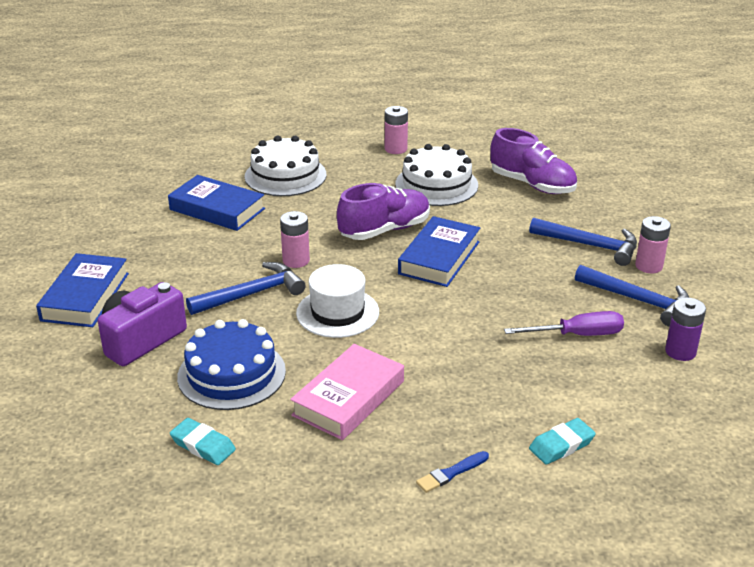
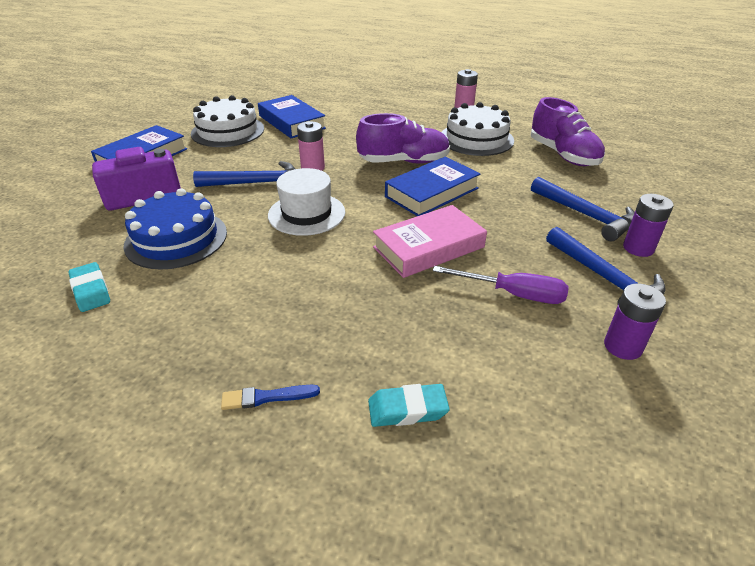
camera: 25 degrees right, 5 degrees up
(285, 175) = (362, 111): white cake -> white cake (228, 131)
(349, 398) = (245, 288): pink book -> pink book (429, 247)
(649, 266) = (638, 248): pink battery -> purple battery

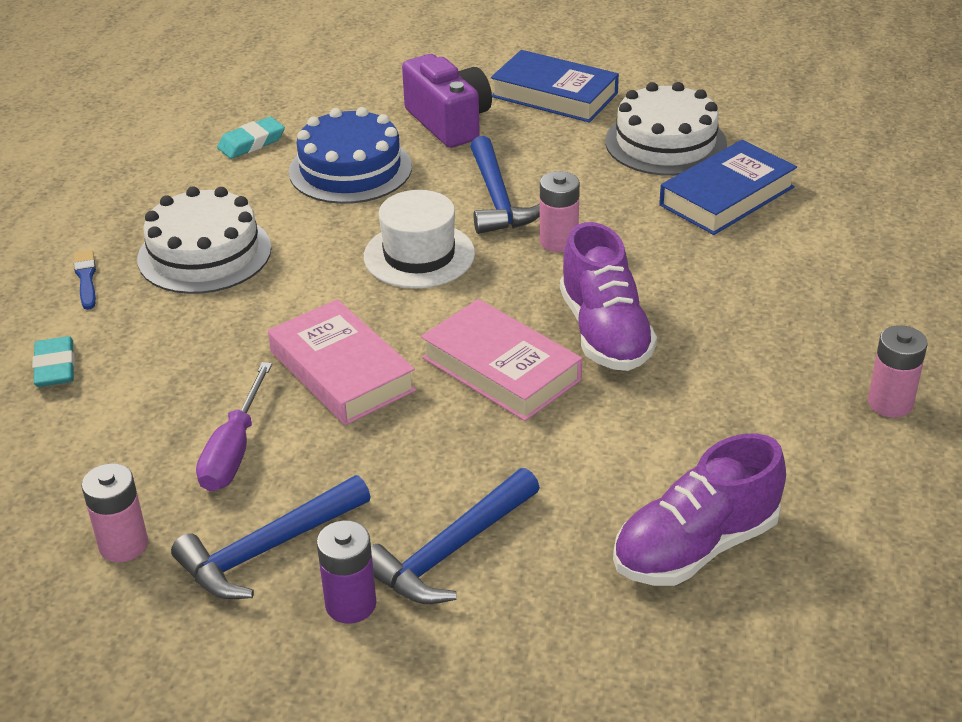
camera: 85 degrees right, 0 degrees up
(431, 192) = (501, 368): blue book -> pink book
(476, 139) = (734, 421): white cake -> white cake (204, 253)
(622, 346) = (123, 545): purple battery -> pink battery

